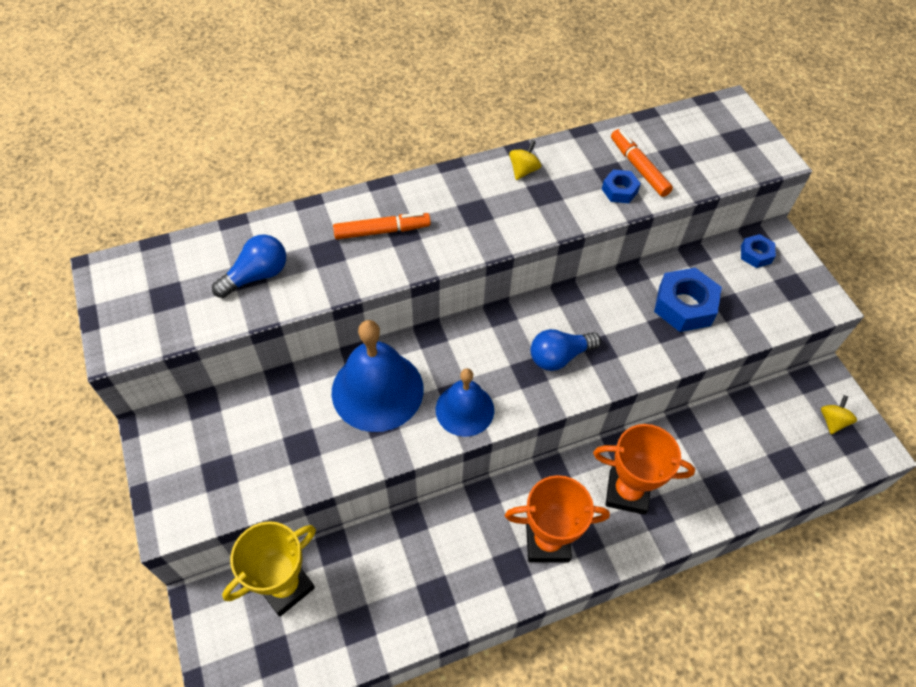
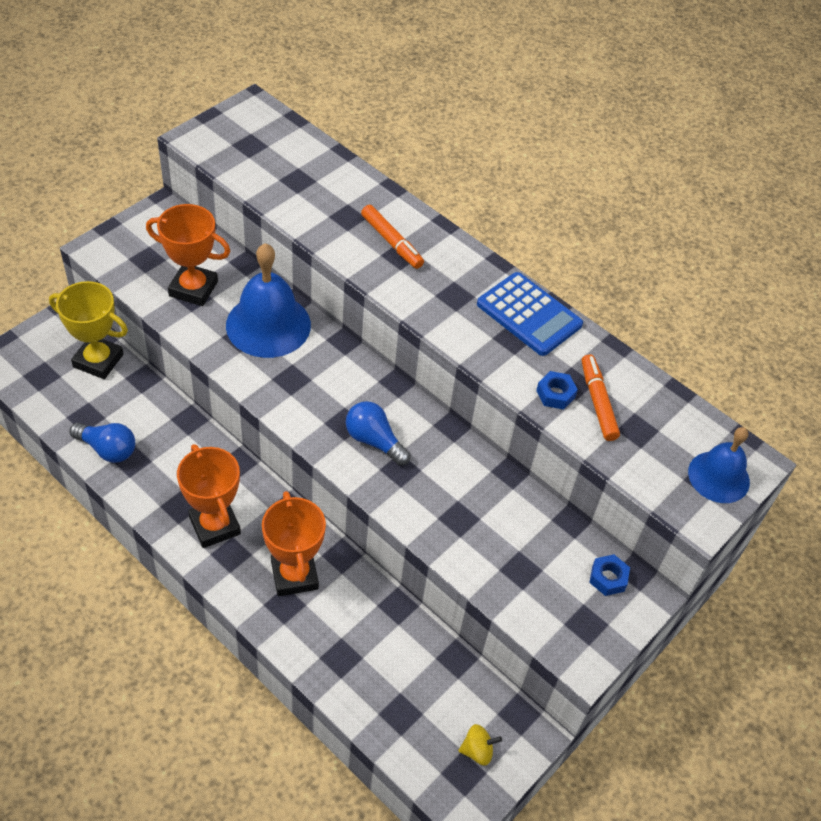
camera: 60 degrees right, 5 degrees down
(257, 276) = (298, 185): blue light bulb -> blue light bulb (107, 449)
(290, 441) = (193, 289): none -> orange trophy
(464, 409) = (280, 389): blue bell -> blue bell (718, 476)
(523, 170) = (529, 314): yellow spinning top -> blue calculator
(639, 167) = (598, 402): orange marker -> orange marker turned 45 degrees counterclockwise
(684, 306) = (496, 527): blue nut -> none

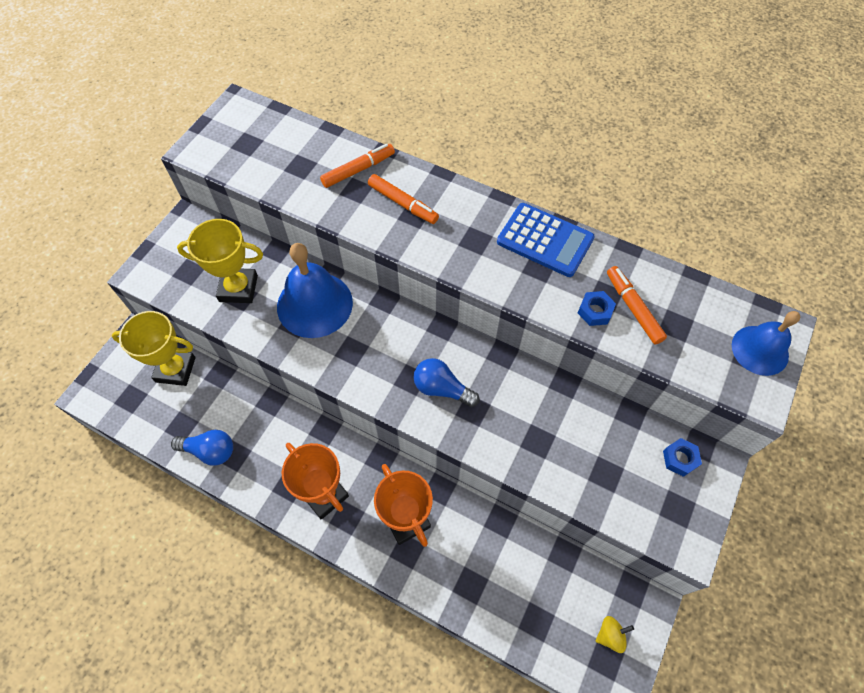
camera: 10 degrees left, 10 degrees up
(193, 289) = (238, 288): orange trophy -> yellow trophy
(357, 199) = (358, 170): none -> orange marker

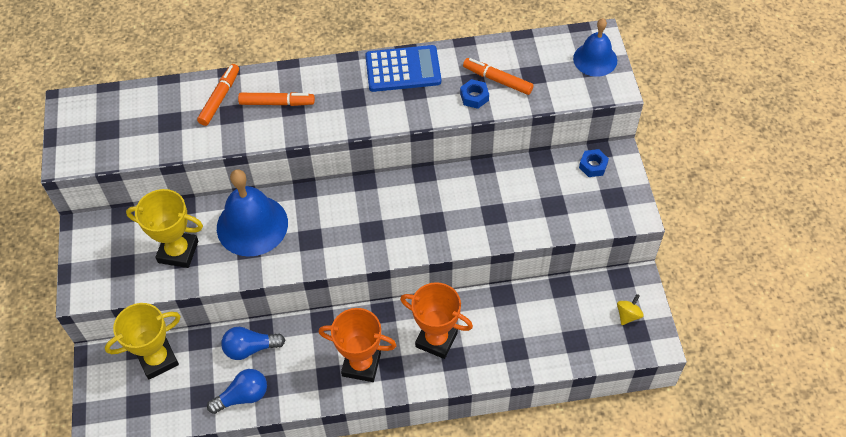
camera: 35 degrees left, 5 degrees down
(238, 288) = (178, 252): yellow trophy -> yellow trophy turned 45 degrees clockwise
(442, 389) = (400, 222): blue light bulb -> blue light bulb (250, 348)

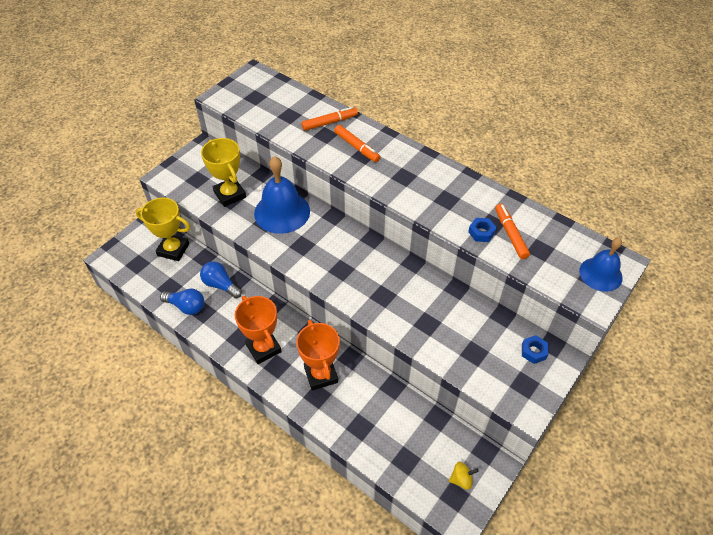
camera: 45 degrees right, 5 degrees down
(403, 69) = (455, 183): blue calculator -> none

